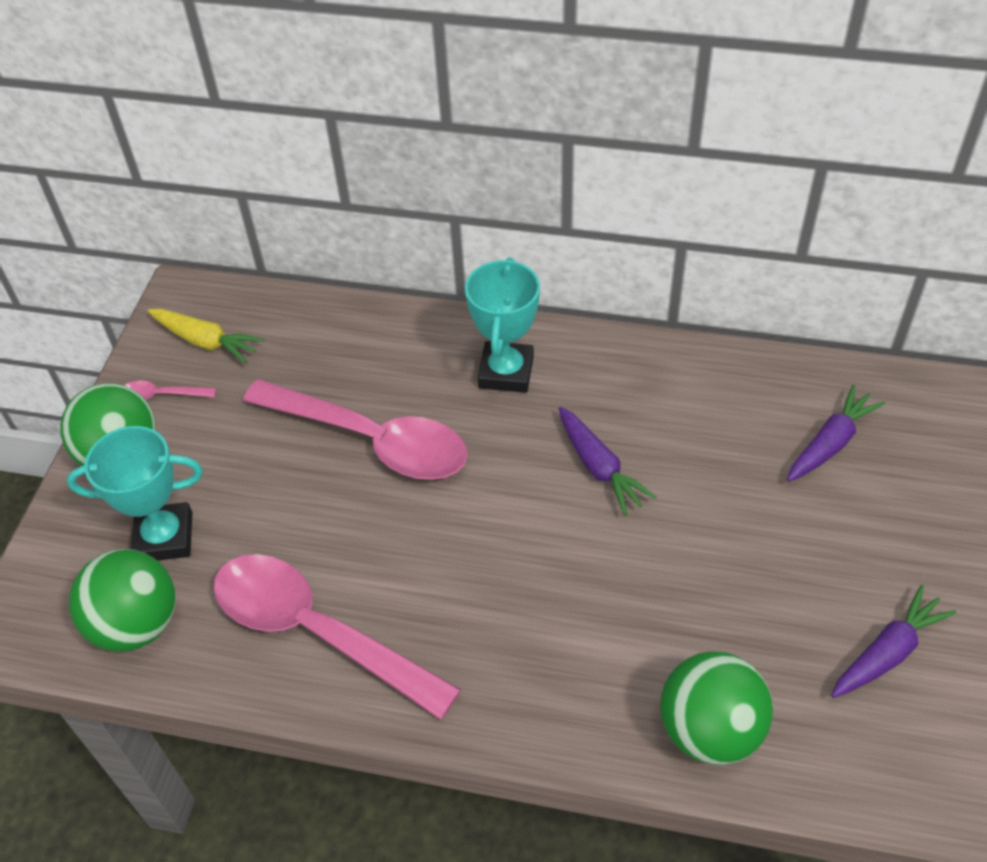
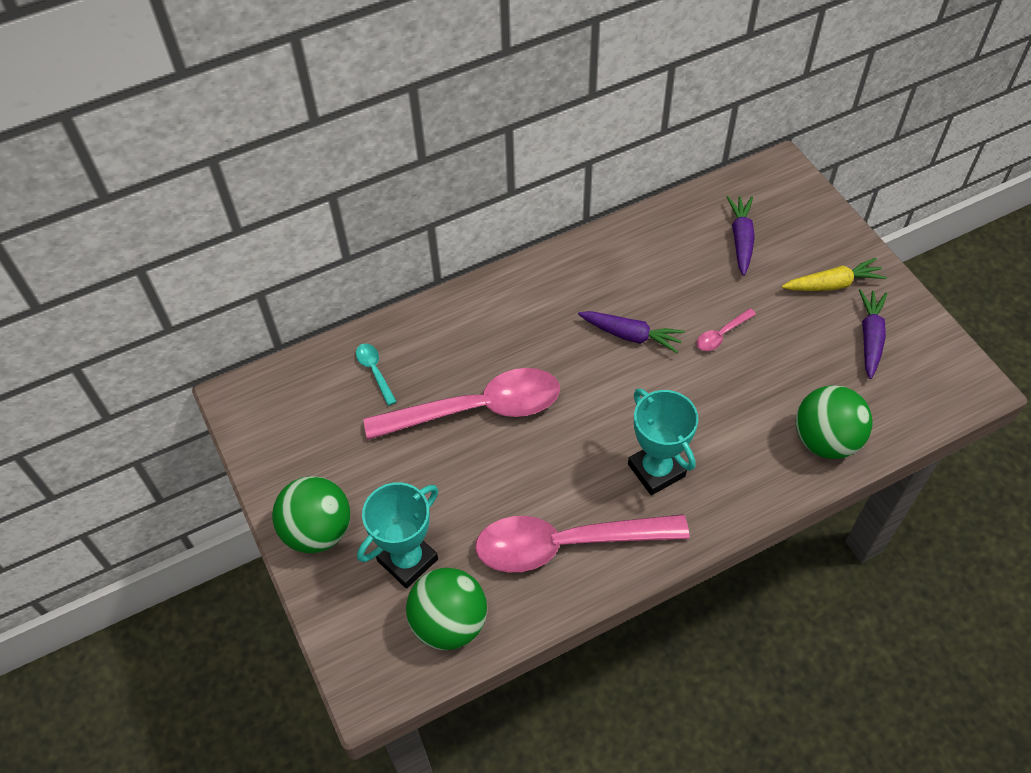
camera: 40 degrees left, 5 degrees up
(162, 395) = (301, 474): pink spoon -> pink spoon (721, 334)
(206, 341) = (293, 418): yellow carrot -> yellow carrot (833, 284)
(316, 345) = (375, 371): none -> turquoise spoon
(506, 372) = (518, 312): turquoise trophy -> turquoise trophy (656, 470)

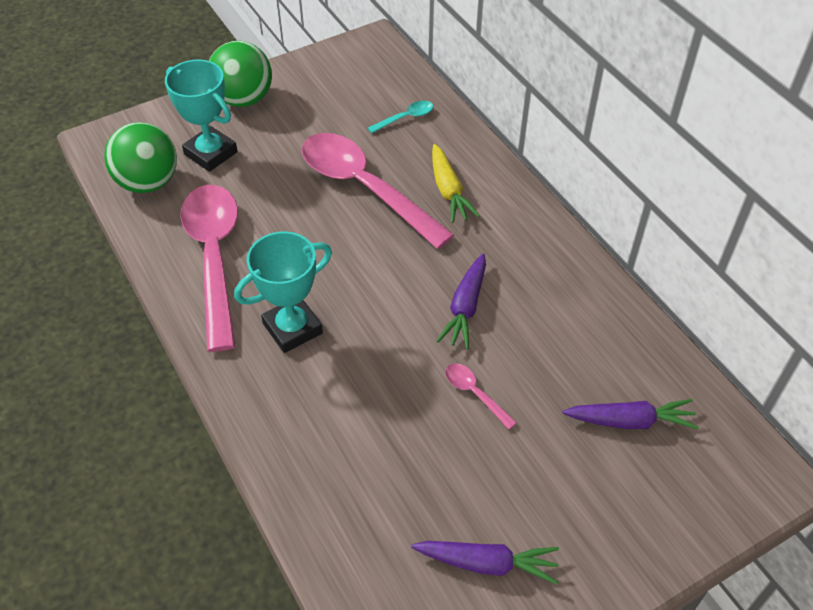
camera: 85 degrees right, 5 degrees down
(476, 409) = (365, 188): pink spoon -> pink spoon turned 150 degrees clockwise
(825, 440) = (327, 494): green ball -> none
(833, 284) = (572, 525): yellow carrot -> yellow carrot (448, 191)

